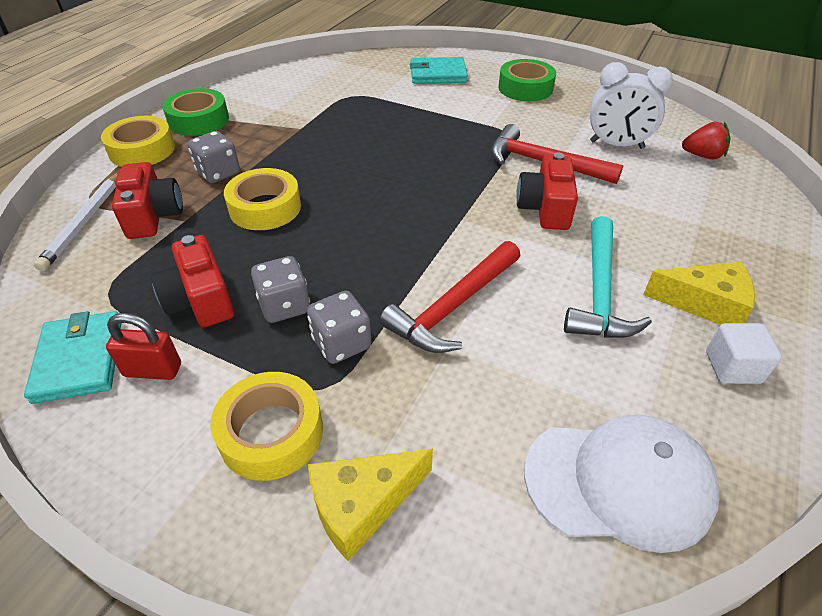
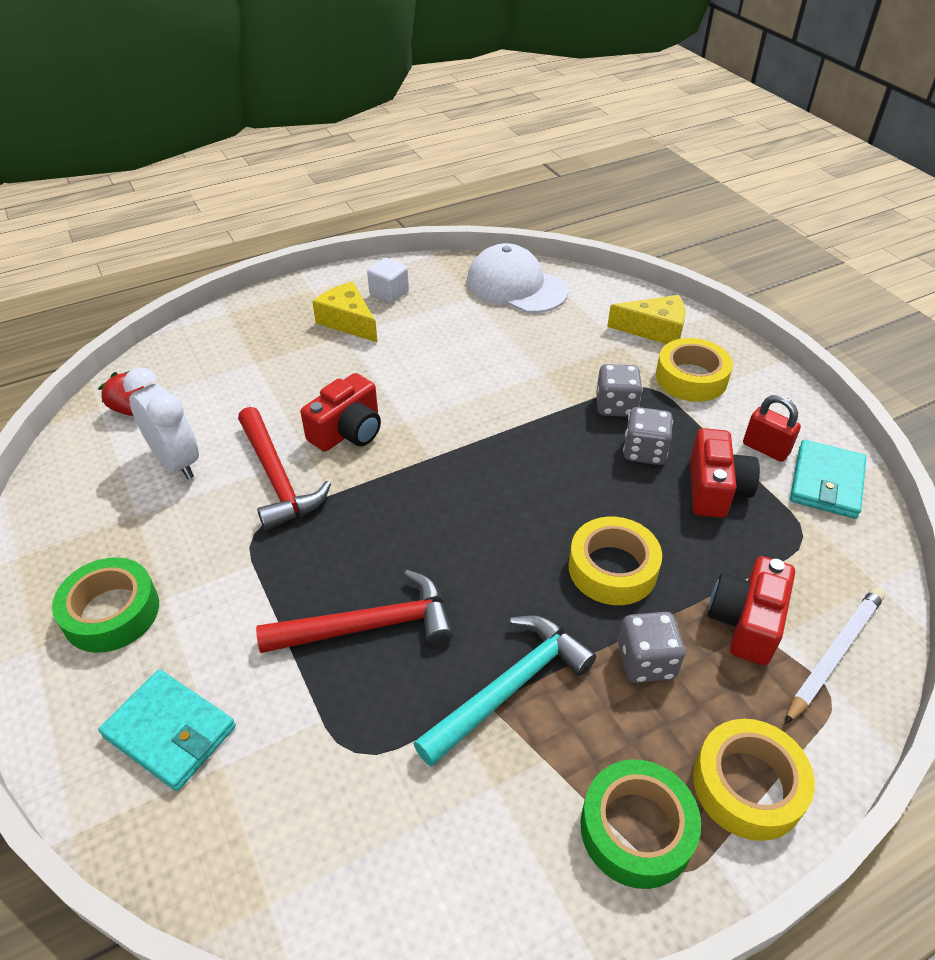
camera: 145 degrees left, 0 degrees up
(453, 307) = (515, 393): red hammer -> red hammer (369, 626)
(599, 291) = (402, 357): turquoise hammer -> turquoise hammer (510, 688)

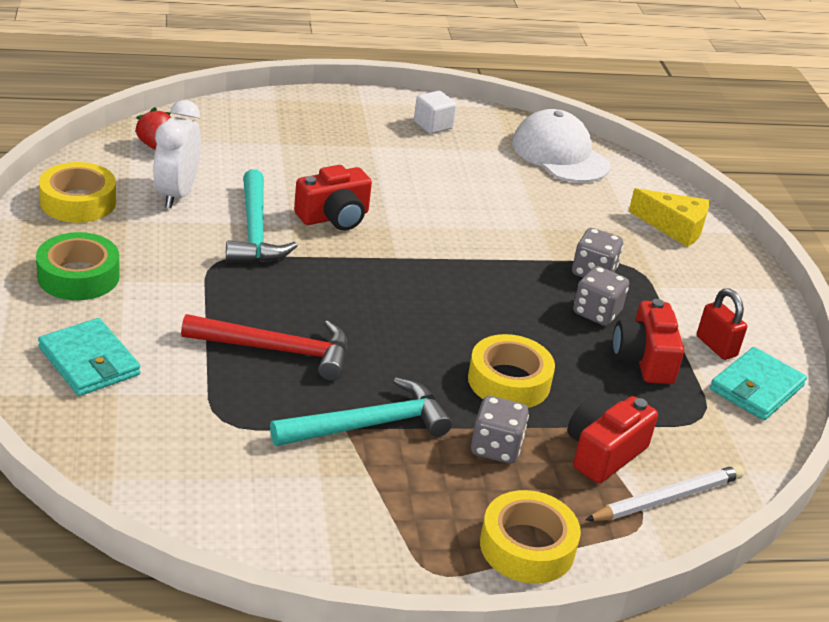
camera: 15 degrees right, 10 degrees down
(176, 461) = (176, 194): white clock -> white clock turned 150 degrees counterclockwise
(277, 478) = (255, 231): red hammer -> turquoise hammer
(348, 321) = (381, 136): yellow cheese -> none
(636, 829) = (416, 538): green tape -> none
(691, 378) = (683, 274): yellow tape -> yellow tape (78, 202)
(715, 489) = (644, 359): red camera -> red camera turned 150 degrees clockwise

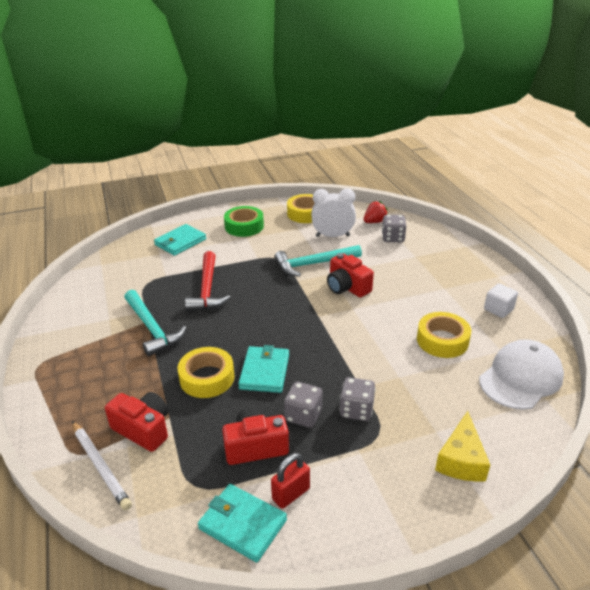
camera: 85 degrees right, 0 degrees up
(495, 448) = (140, 379): grey dice -> grey dice (393, 238)
(507, 327) = (264, 371): none -> turquoise wallet
(527, 546) = (55, 400): yellow tape -> yellow tape (442, 340)

